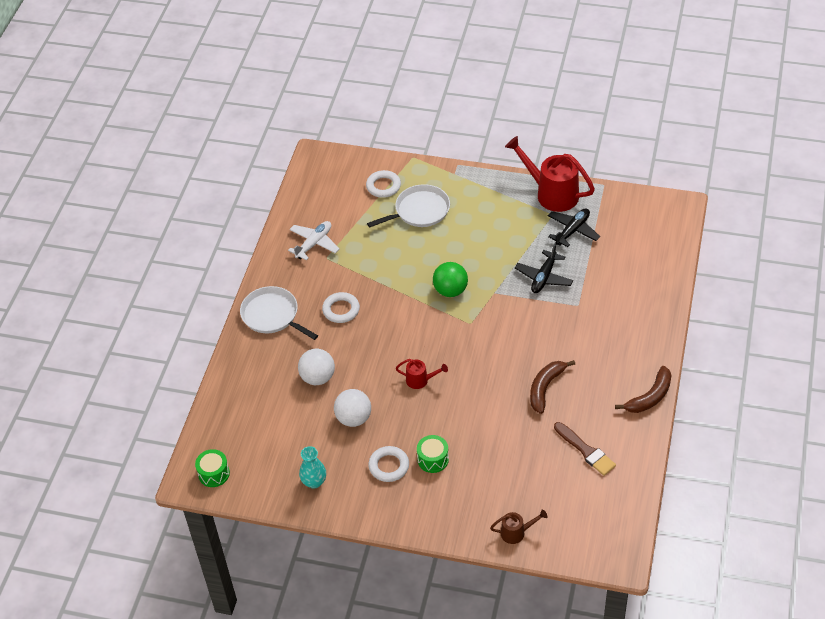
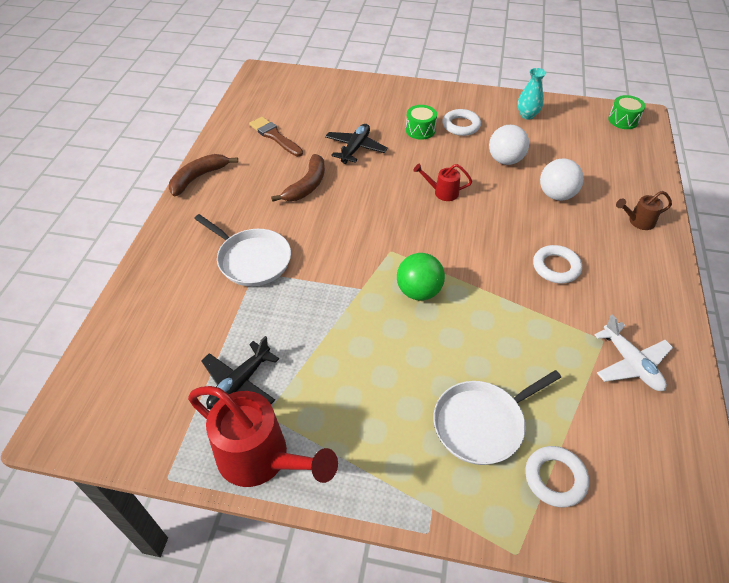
camera: 175 degrees right, 0 degrees up
(272, 315) = (640, 261): white pan -> white pan (252, 259)
(314, 243) = (631, 364): white plane -> white plane turned 60 degrees counterclockwise
(516, 532) = (344, 86): brown watering can -> brown watering can (638, 221)
(544, 277) = (293, 309): black plane -> black plane (355, 148)

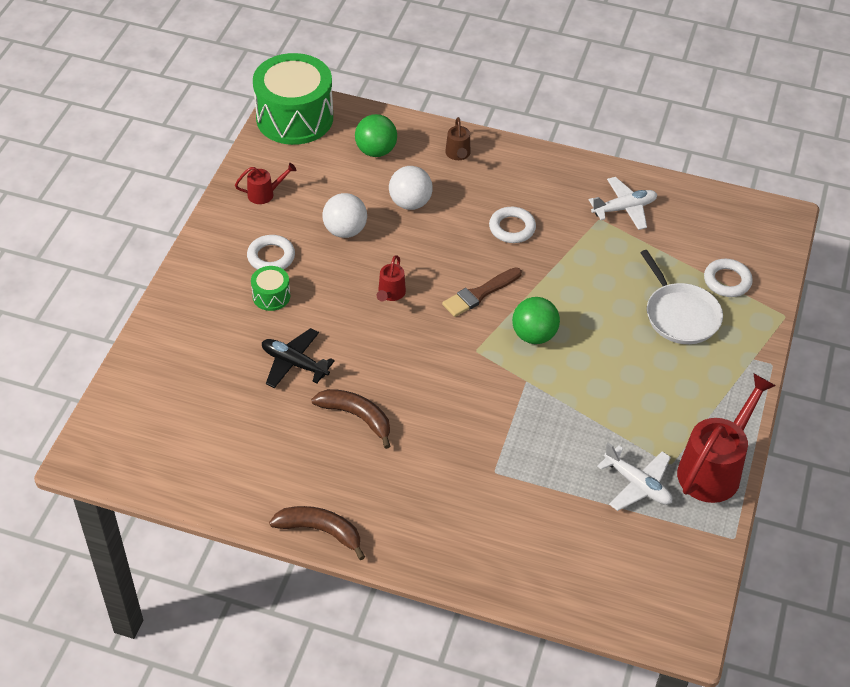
camera: 85 degrees left, 0 degrees up
(199, 177) = (321, 531): brown banana -> brown banana turned 150 degrees clockwise
(240, 383) = (637, 484): black plane -> white plane
(252, 259) = (475, 474): white pan -> none
(275, 136) = (249, 446): brown brush -> brown brush (479, 294)
(527, 115) = (265, 194): turquoise vase -> red watering can
(611, 169) = (376, 151): none -> green ball
(623, 120) = (294, 118): green drum -> green drum, size x2.28

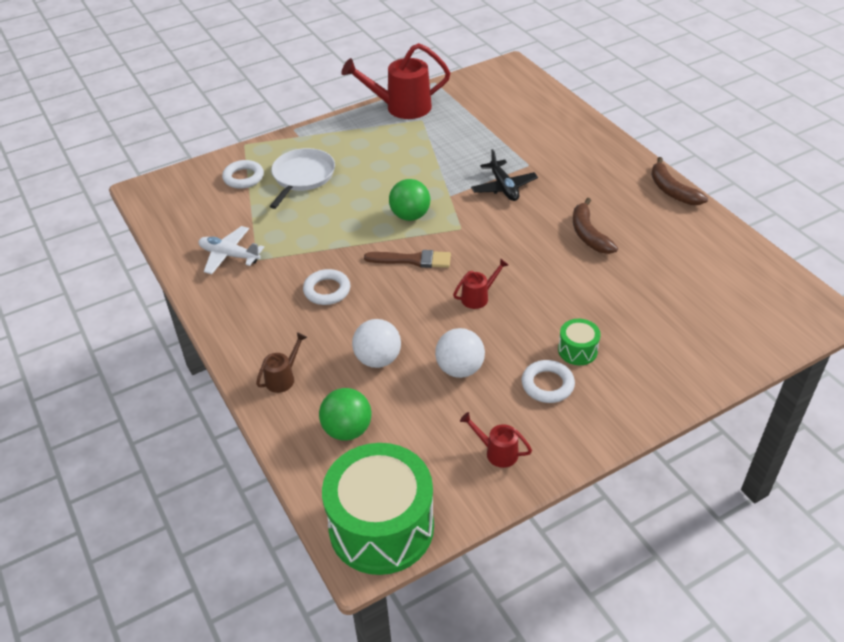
camera: 135 degrees left, 5 degrees down
(294, 363) = (603, 290): black plane -> black plane (503, 187)
(637, 484) = (453, 121): white plane -> none

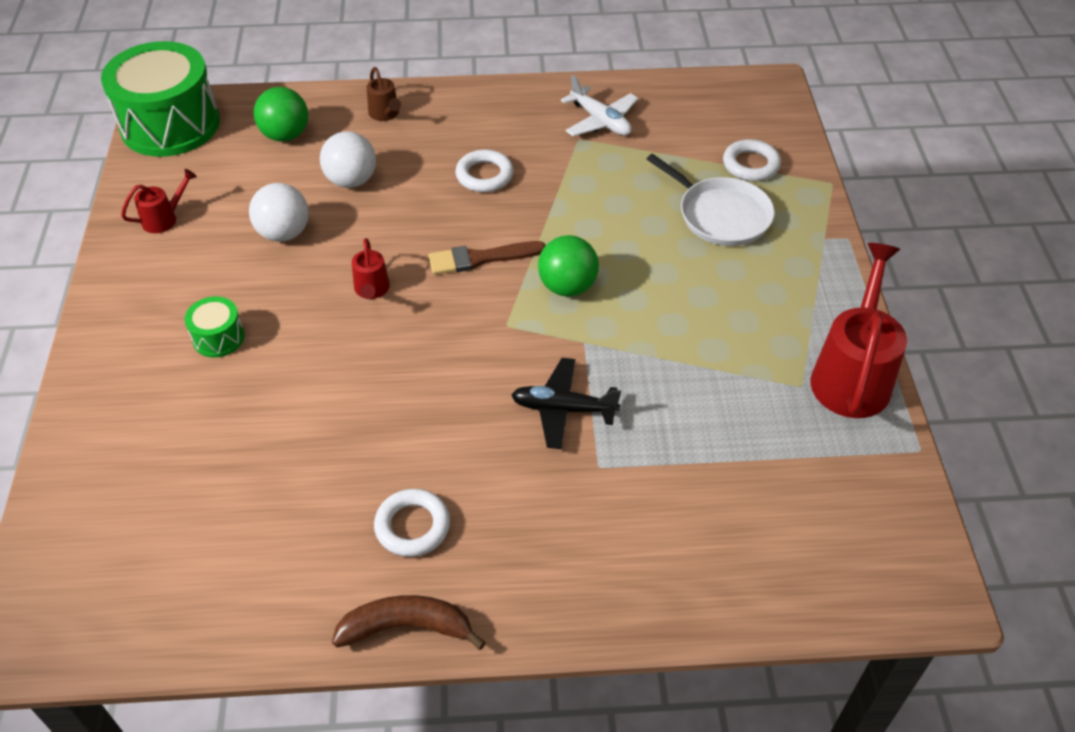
camera: 115 degrees right, 5 degrees up
(229, 255) = (600, 121): white plane -> white plane turned 90 degrees clockwise
(412, 260) = (481, 258): brown brush -> brown brush turned 45 degrees clockwise
(547, 384) = (200, 290): white ring -> white ring (412, 526)
(588, 234) = (393, 455): brown banana -> none

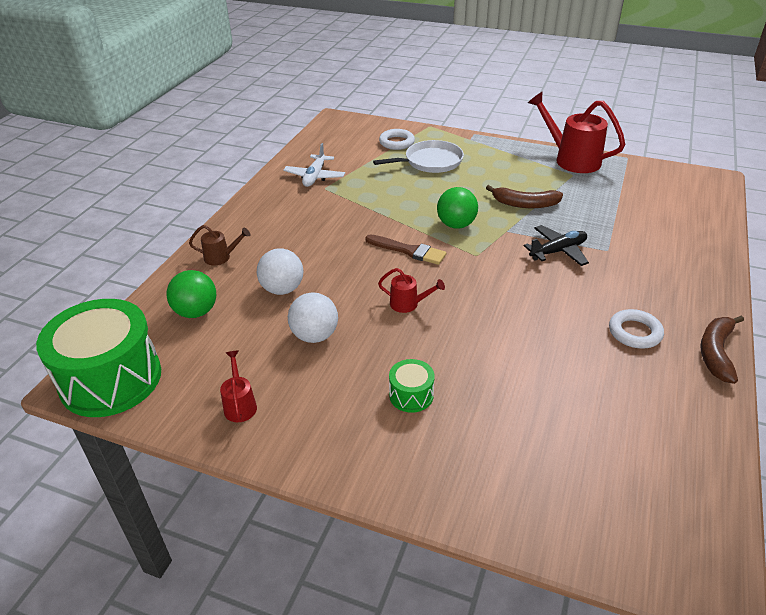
camera: 65 degrees left, 10 degrees down
(481, 258) = (408, 251): brown brush -> brown brush turned 75 degrees counterclockwise
(484, 175) = (328, 230): white ring -> none
(563, 409) = (558, 251): black plane -> black plane turned 150 degrees counterclockwise
(600, 121) = (315, 176): white plane -> white plane turned 120 degrees clockwise
(668, 346) = (524, 204): none -> brown banana

